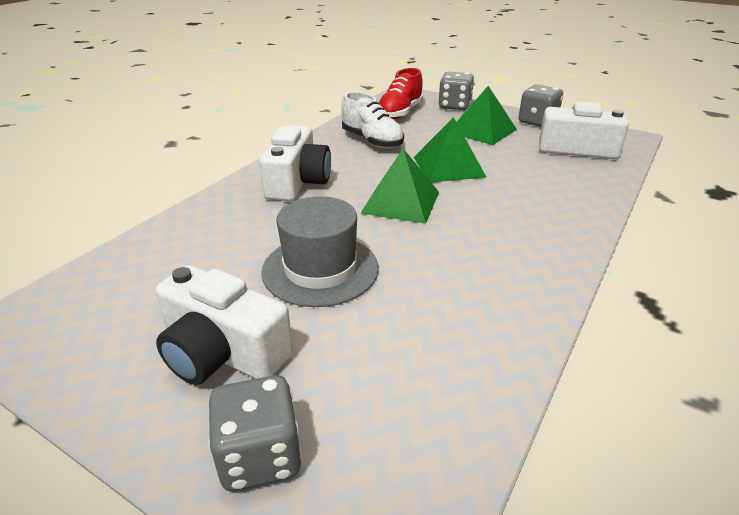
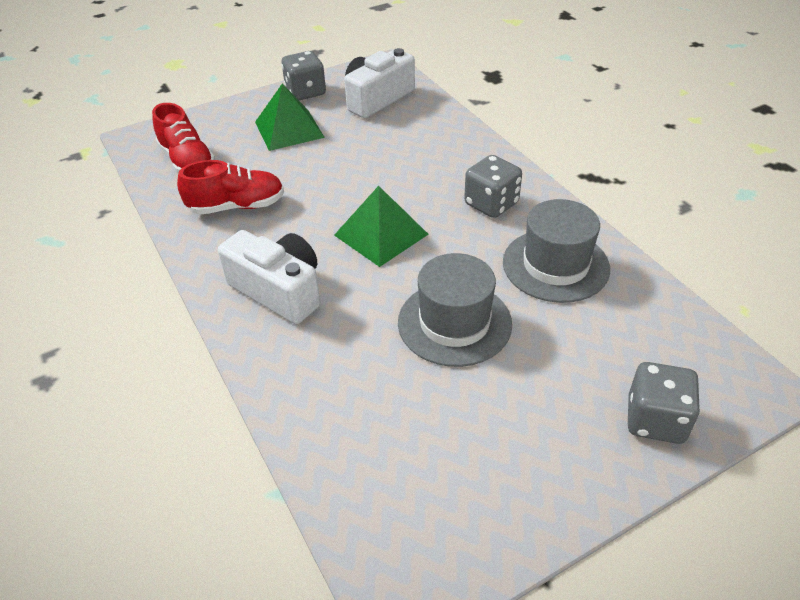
camera: 60 degrees left, 10 degrees up
(222, 353) = (535, 417): white camera -> none
(372, 141) = (237, 206): white shoe -> red shoe
(448, 166) = (341, 180): green pyramid -> none
(454, 106) = (214, 121): grey dice -> grey dice (491, 204)
(457, 310) = (555, 265): none -> grey hat

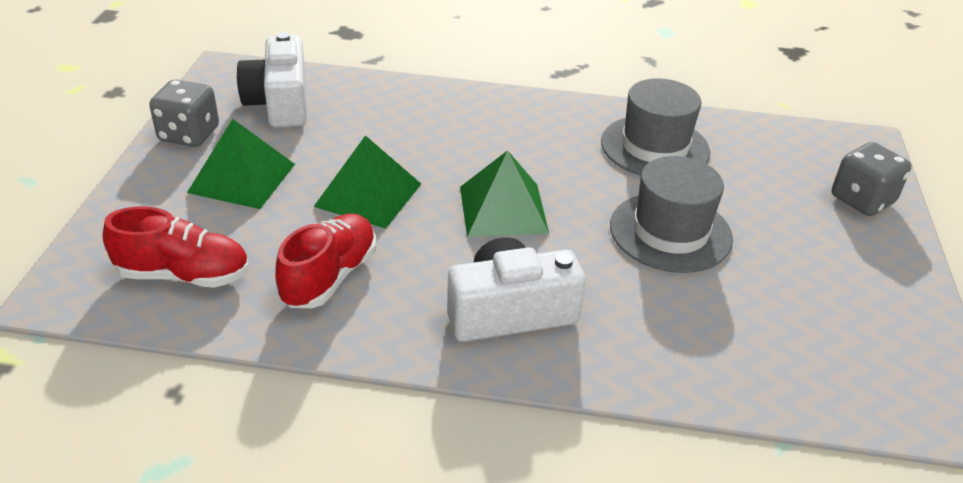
camera: 55 degrees left, 5 degrees down
(328, 177) = (368, 194): none -> green pyramid
(491, 204) = (538, 132): grey dice -> none

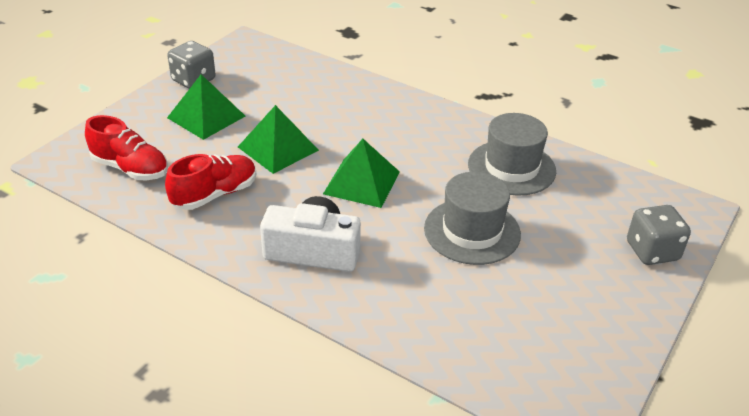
camera: 25 degrees right, 0 degrees up
(280, 102) = (265, 72): white camera -> none

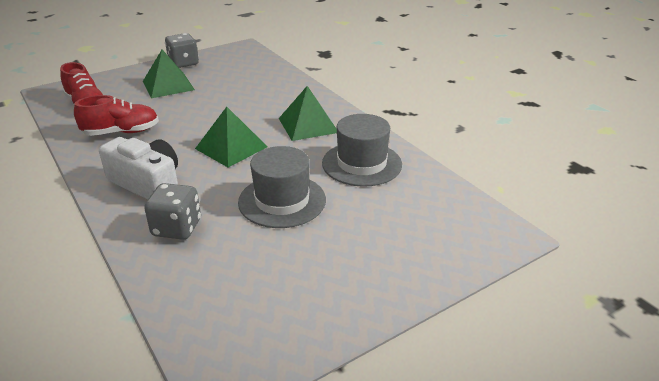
camera: 25 degrees right, 5 degrees down
(278, 148) = (195, 113): green pyramid -> green pyramid (308, 125)
(652, 251) = (430, 257): grey dice -> grey dice (177, 228)

